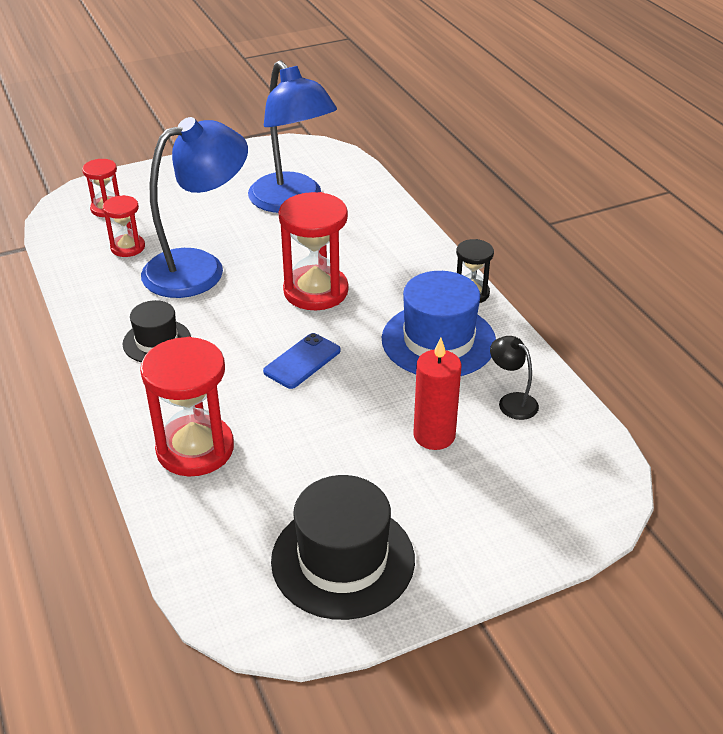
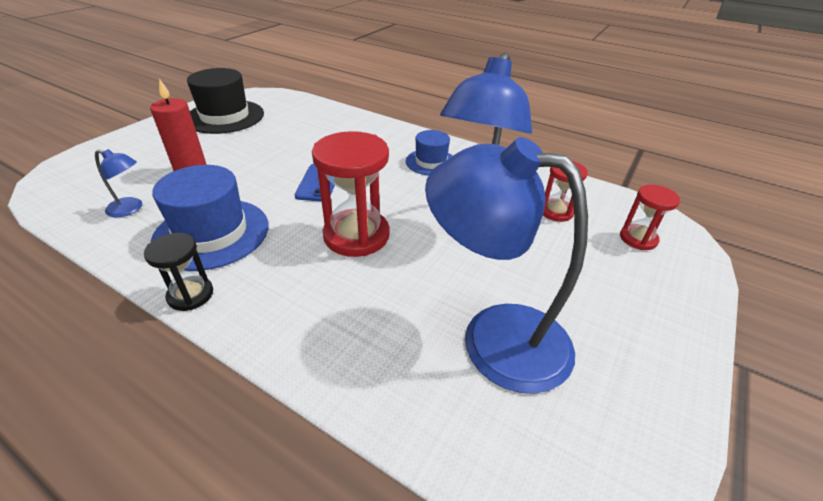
camera: 145 degrees right, 0 degrees up
(157, 341) = (431, 162): black hat -> blue hat
(195, 449) = (341, 128): red hourglass -> none
(512, 401) = (130, 209): black lamp -> blue lamp

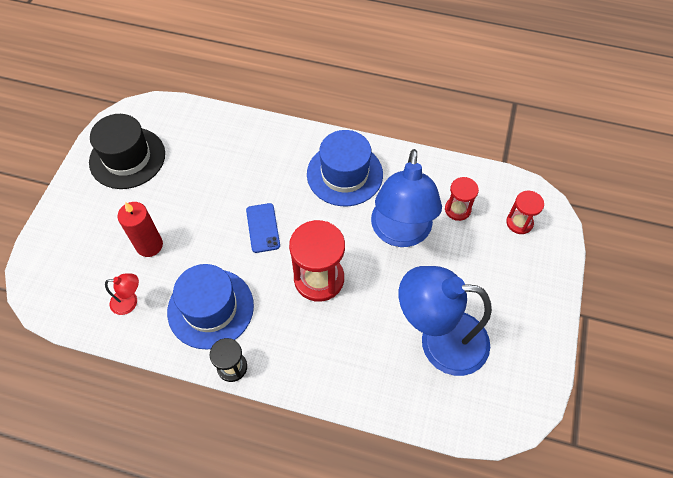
camera: 15 degrees left, 20 degrees up
(130, 209) = (130, 302): blue lamp -> red lamp
(431, 162) = (344, 174): blue hat -> blue hat, size x1.69

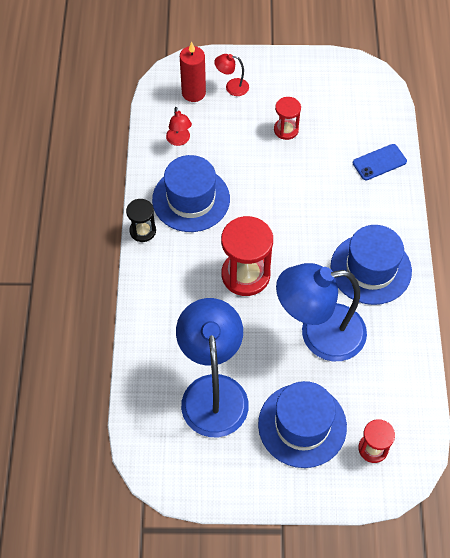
camera: 75 degrees right, 0 degrees up
(85, 234) = (232, 87): none -> red lamp
(127, 158) = (319, 88): black hat -> none
(149, 245) = (236, 135): red candle -> red candle (193, 93)
(263, 228) = (283, 215): blue phone -> blue phone (379, 162)
(457, 209) = (367, 383): red hourglass -> red hourglass (286, 130)
(488, 272) = (302, 425): none -> blue hat

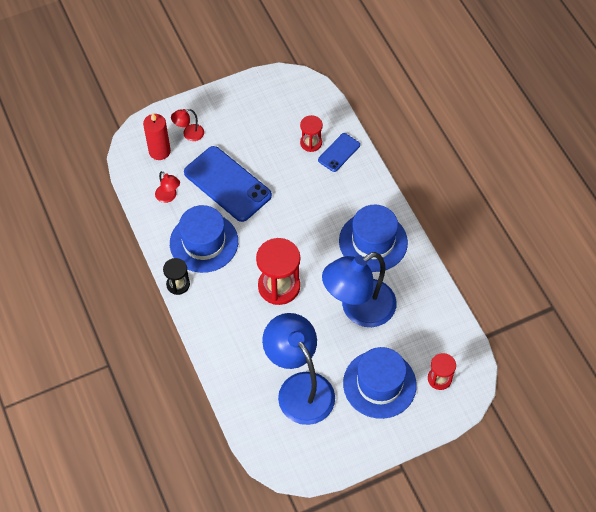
camera: 25 degrees left, 0 degrees up
(245, 150) = (227, 184): none -> blue phone
(286, 130) = (252, 154): red hourglass -> red hourglass (311, 143)

